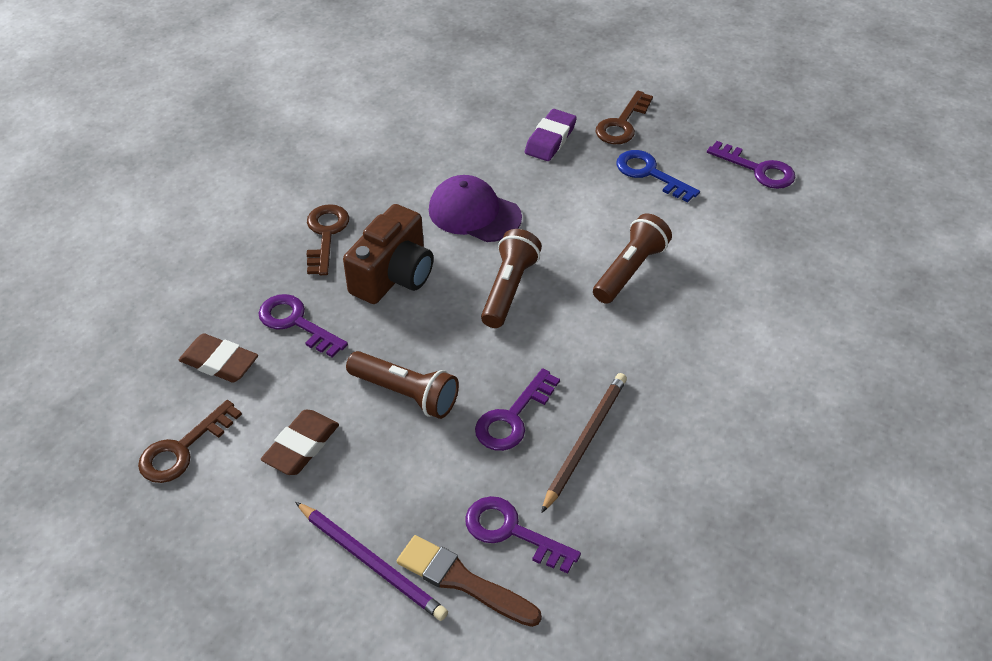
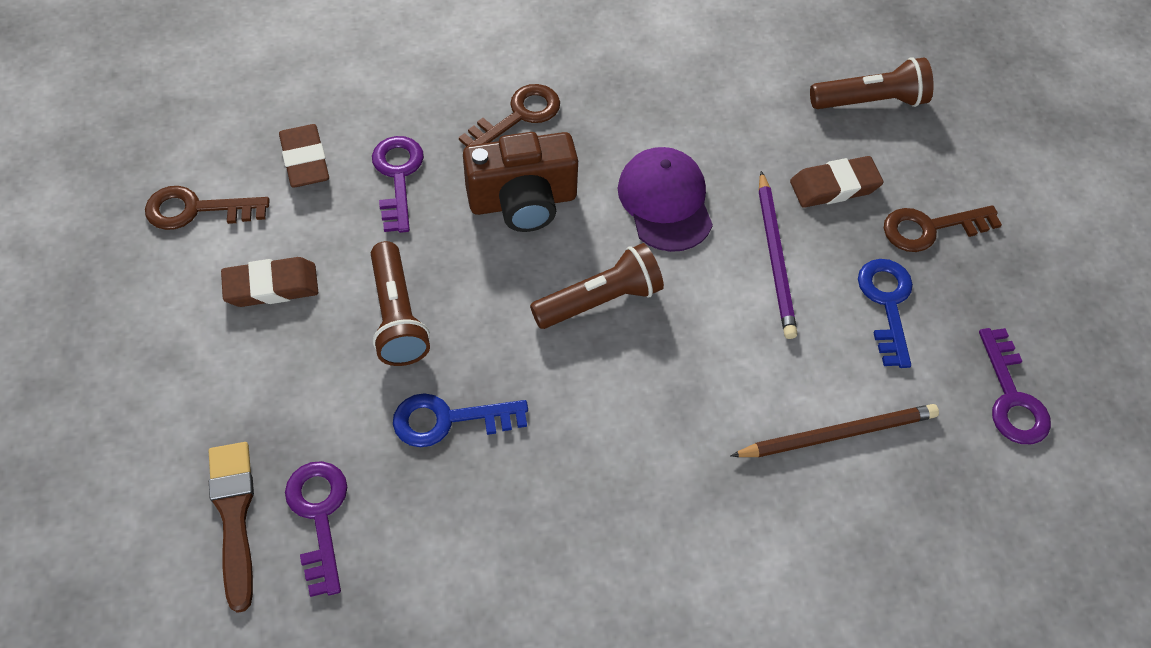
camera: 45 degrees right, 10 degrees up
(372, 563) = (197, 432): purple pencil -> purple pencil (775, 258)
(512, 417) = (448, 420): purple key -> blue key
(550, 139) = (834, 186): purple eraser -> brown eraser
(585, 441) = (476, 500): brown pencil -> brown pencil (838, 434)
(630, 270) = (732, 383): brown flashlight -> brown flashlight (871, 101)

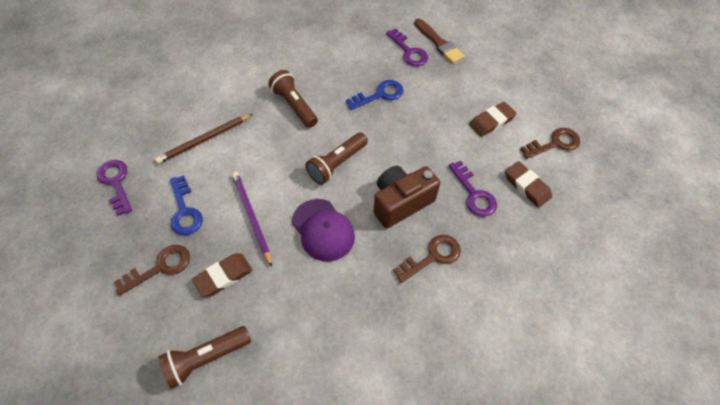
camera: 160 degrees right, 0 degrees up
(397, 316) = (427, 127): brown flashlight -> brown flashlight (294, 105)
(518, 116) = (432, 256): brown key -> brown key turned 150 degrees counterclockwise

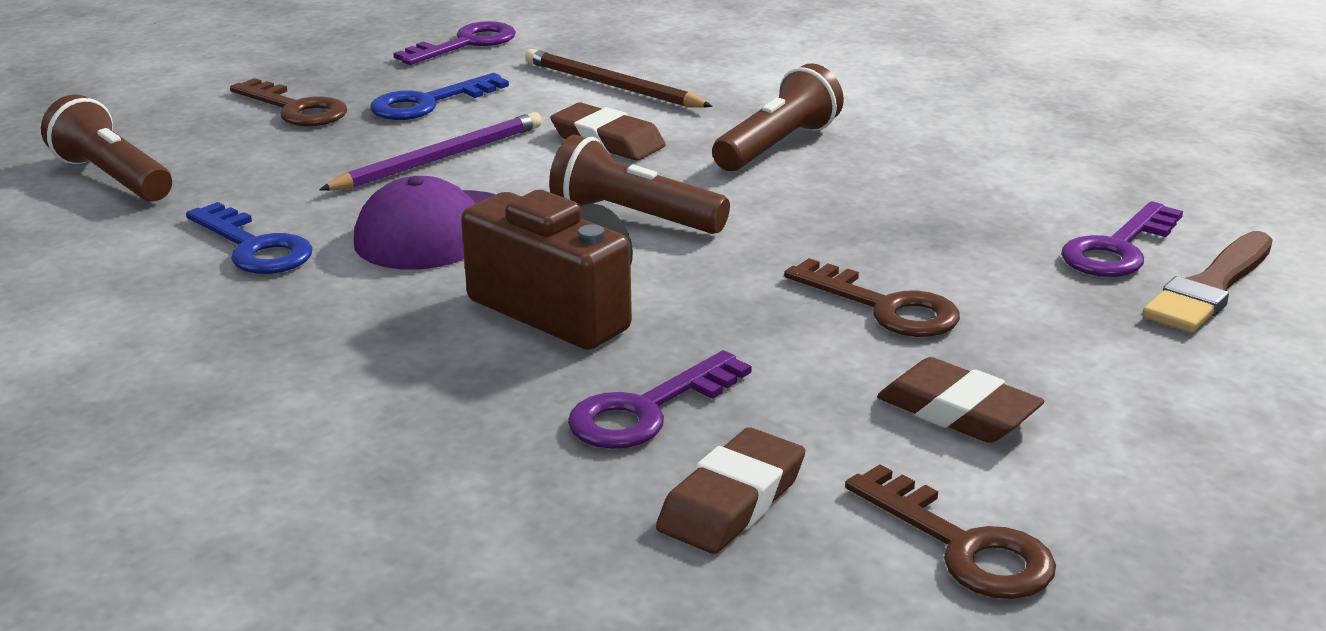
camera: 75 degrees right, 30 degrees down
(223, 276) = (289, 160): brown eraser -> brown eraser (607, 141)
(380, 95) = (906, 233): blue key -> blue key (254, 247)
(432, 256) = (408, 372): brown key -> brown key (885, 307)

